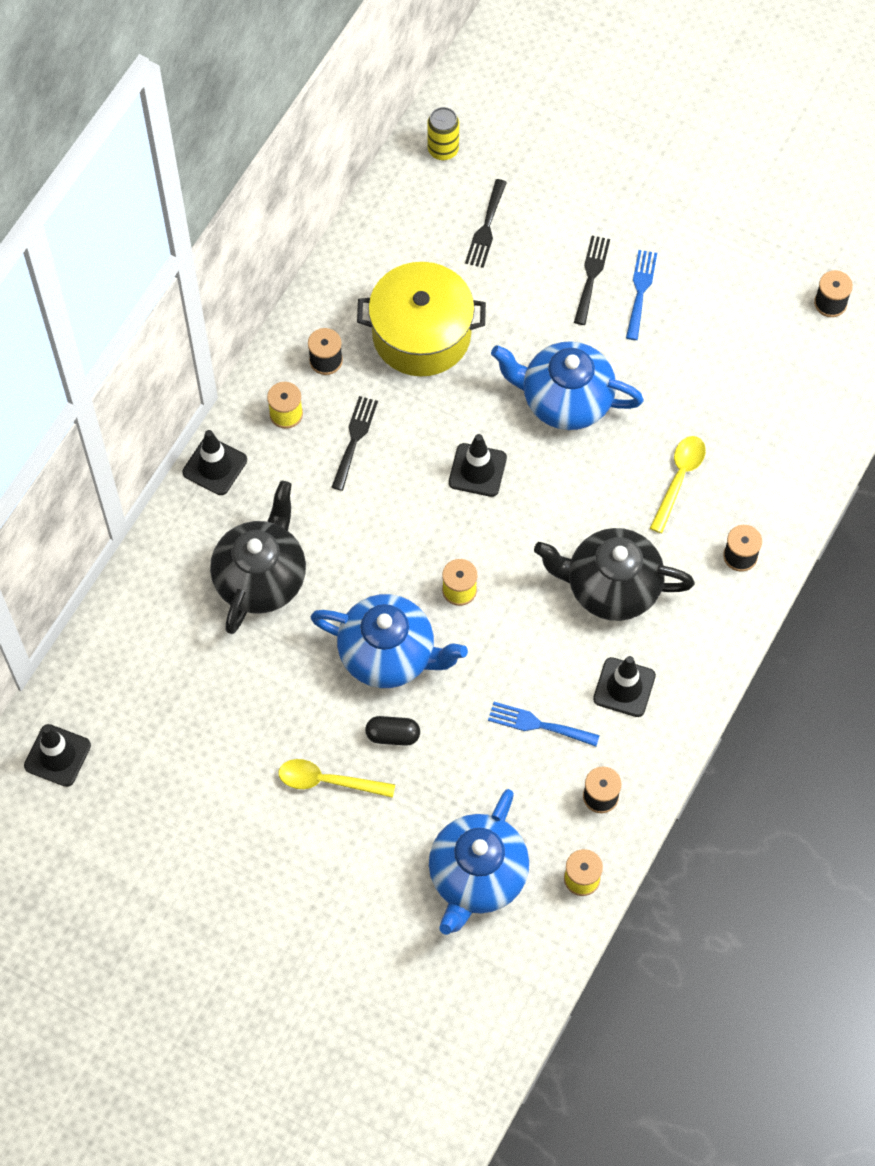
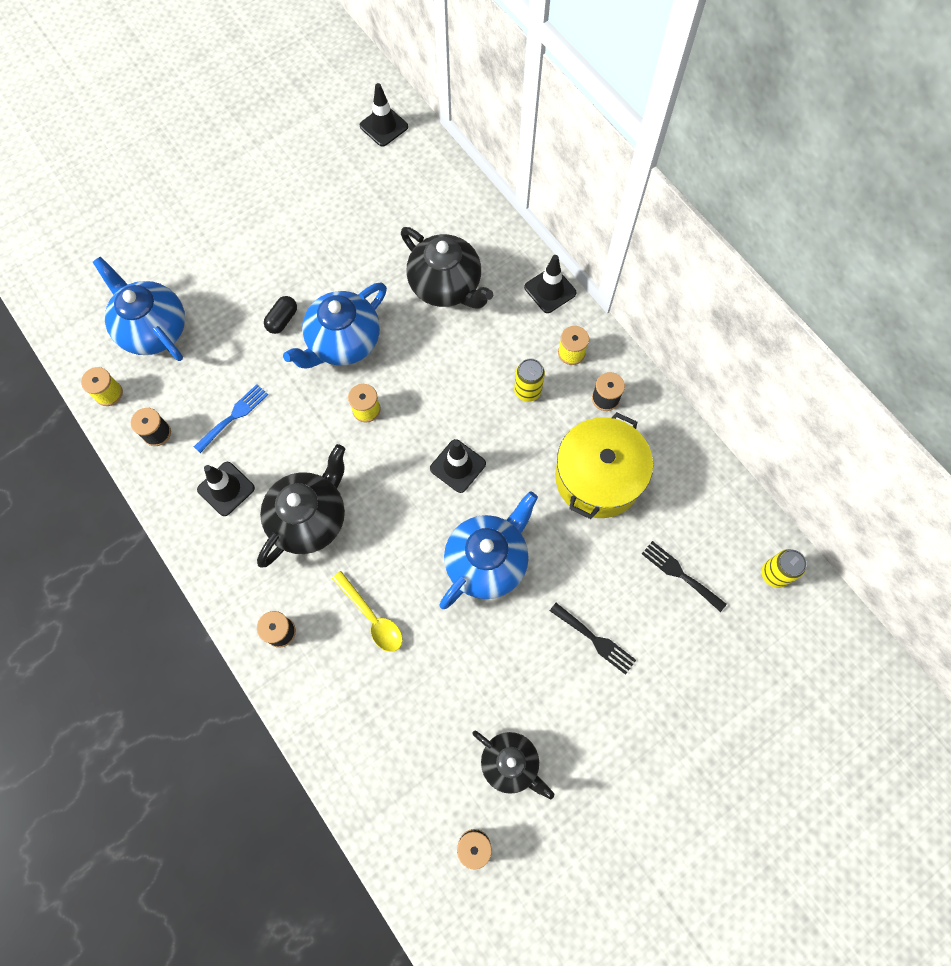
camera: 115 degrees right, 5 degrees up
(328, 781) = (274, 268): yellow spoon -> none
(354, 439) = (527, 391): black fork -> yellow can
(640, 290) = (563, 675): blue fork -> none
(744, 302) = (510, 763): none -> black teapot

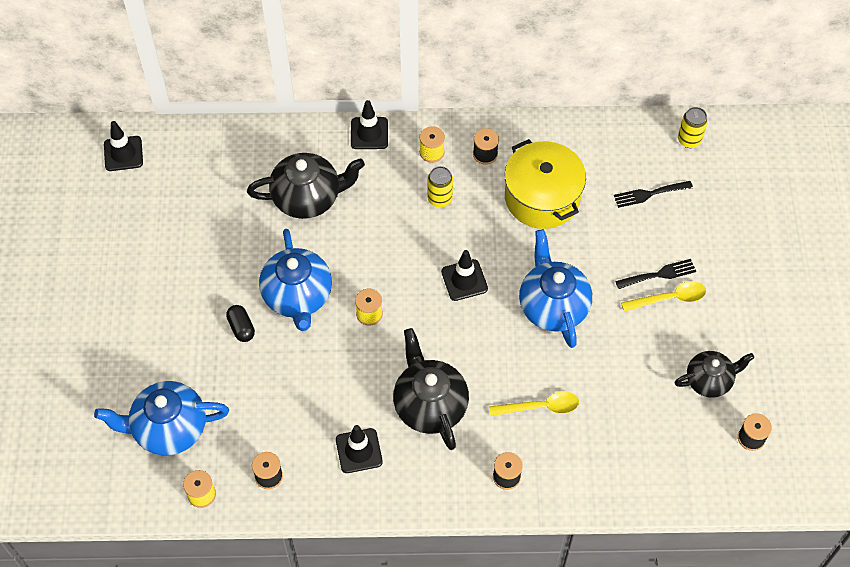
camera: 55 degrees left, 10 degrees down
(234, 416) = (299, 410): blue fork -> none
(575, 666) = (669, 298): none -> yellow spoon

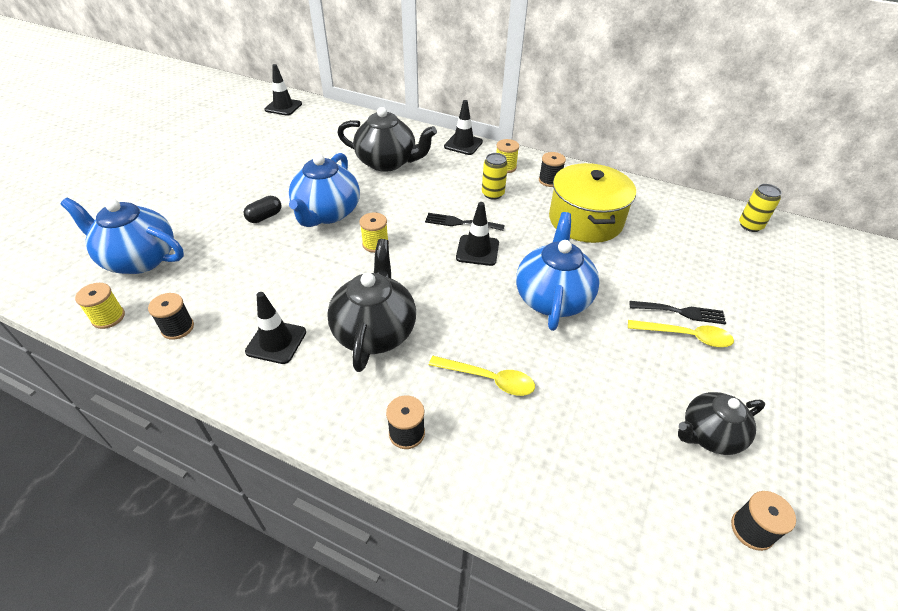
camera: 25 degrees right, 15 degrees down
(241, 328) = (265, 217): black capsule -> black capsule turned 45 degrees clockwise
(649, 194) = (694, 249): black fork -> black fork (460, 223)
(709, 380) = (709, 434): black teapot -> black teapot turned 150 degrees clockwise

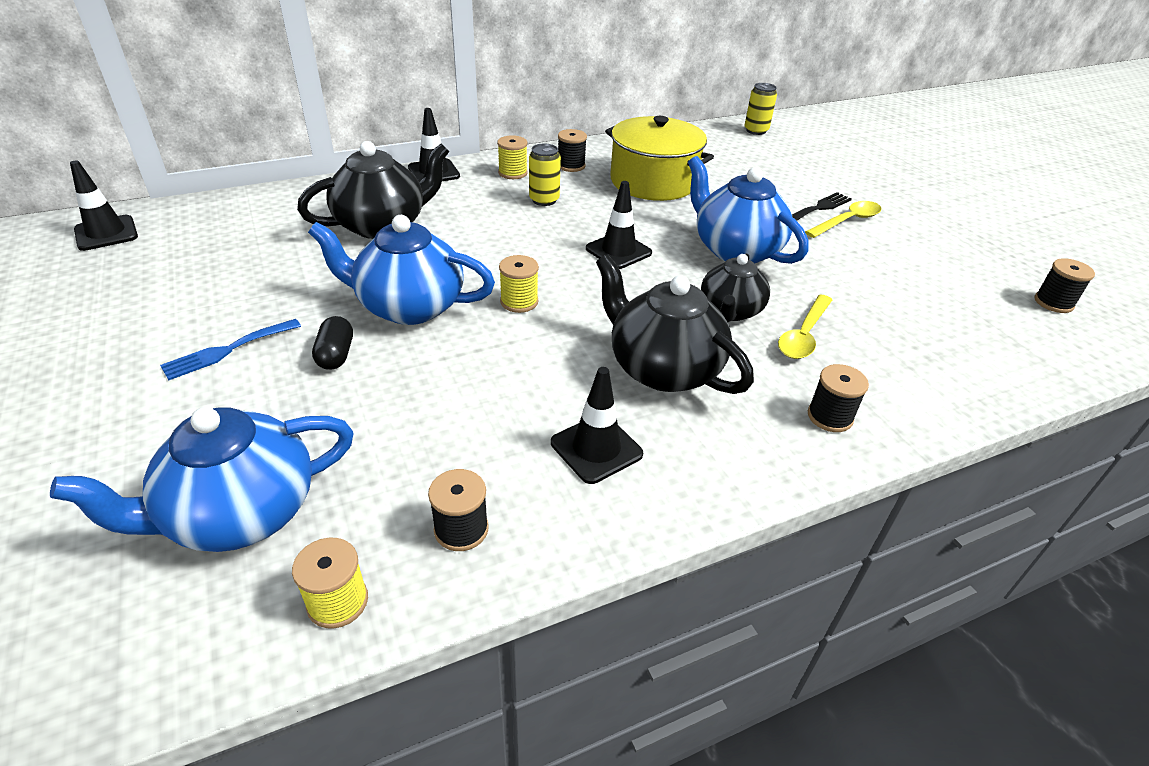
camera: 50 degrees left, 5 degrees down
(237, 188) = (227, 350): none -> blue fork
(327, 213) = (409, 307): blue teapot -> blue teapot turned 135 degrees clockwise
(460, 223) = (561, 238): black fork -> none
(488, 379) = (803, 335): yellow spoon -> yellow spoon turned 150 degrees clockwise
(709, 434) = (956, 269): black teapot -> black teapot (730, 311)

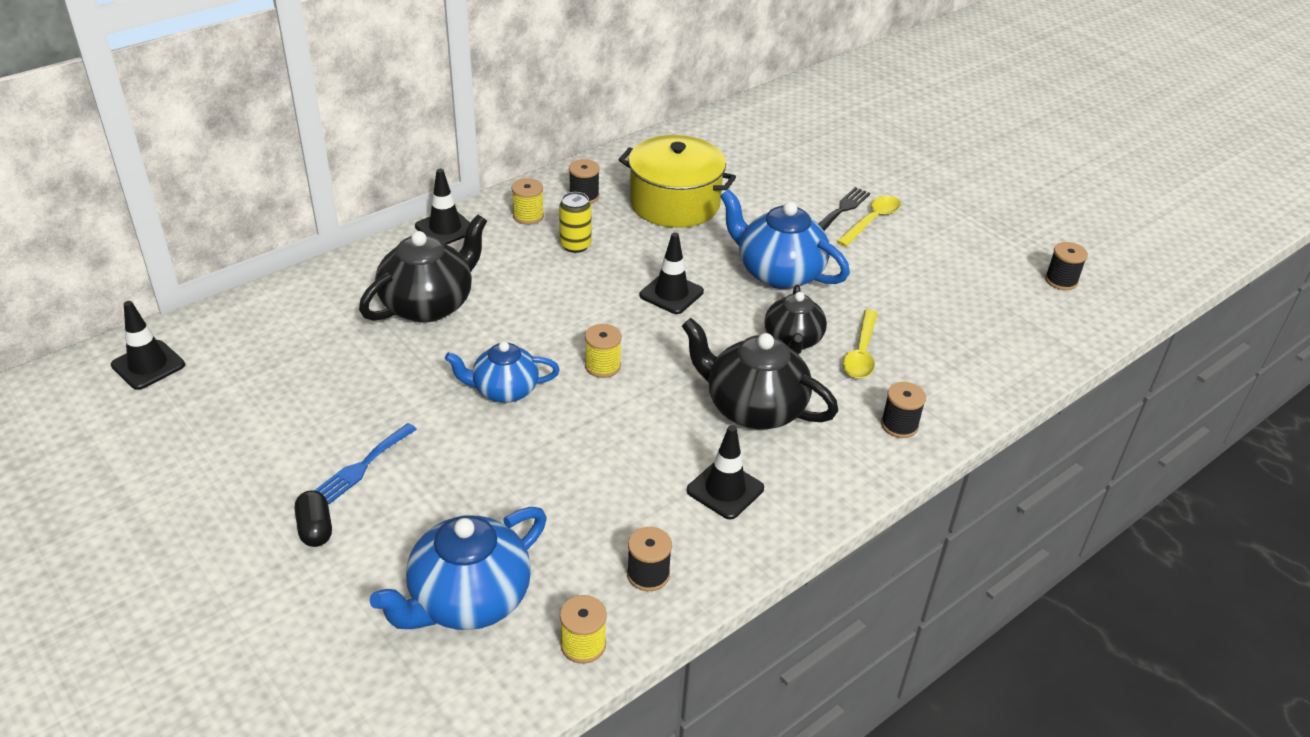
camera: 15 degrees left, 0 degrees up
(336, 355) = (465, 451): black capsule -> black capsule (315, 529)
(409, 307) = (504, 390): blue teapot -> blue teapot, size x0.65
(756, 131) = (756, 116): yellow can -> none

